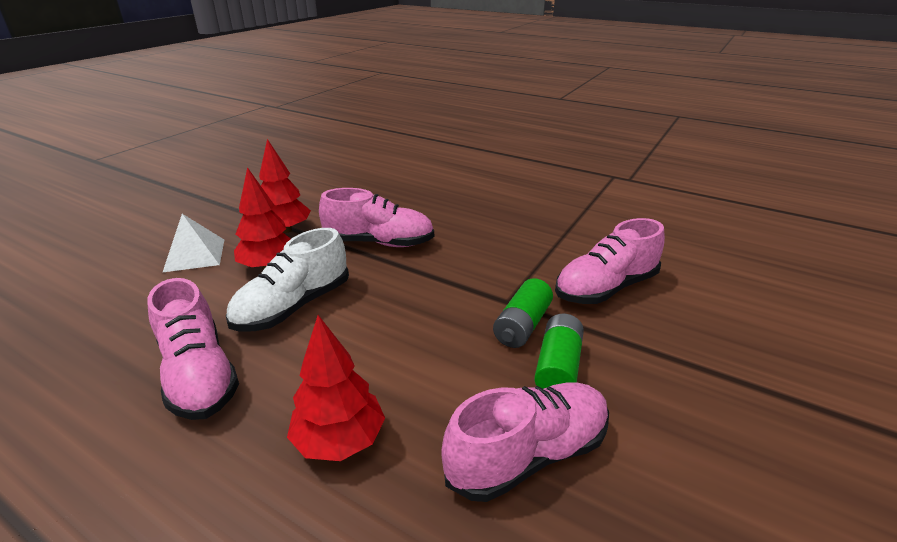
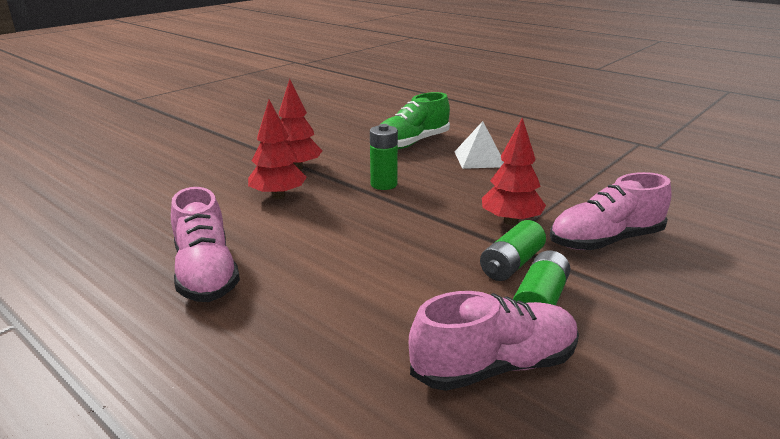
camera: 10 degrees right, 5 degrees down
(194, 255) = (213, 181): white pyramid -> white pyramid (479, 159)
(293, 306) = (296, 229): white shoe -> none
(339, 440) = (321, 335): red tree -> red tree (510, 221)
(379, 242) = (384, 184): pink shoe -> green battery
(400, 192) = (411, 143): none -> green shoe

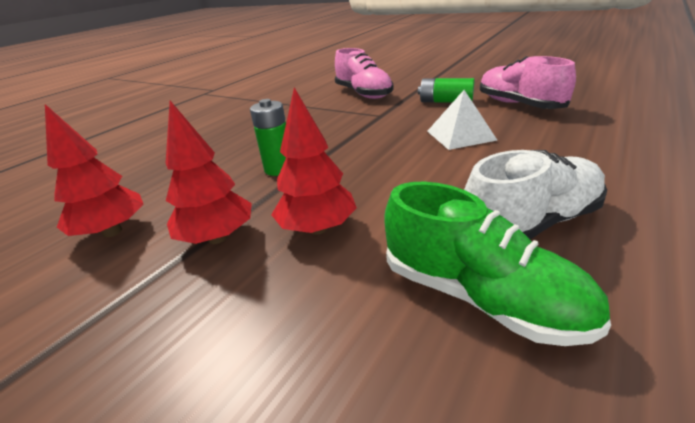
camera: 95 degrees left, 5 degrees up
(206, 273) = (531, 224): pink shoe -> white shoe
(411, 143) = (157, 172): green shoe -> green shoe (480, 297)
(479, 159) = (219, 136): white pyramid -> white pyramid (460, 135)
(510, 221) = (346, 115): red tree -> red tree (112, 232)
(511, 264) = (408, 110): green battery -> none

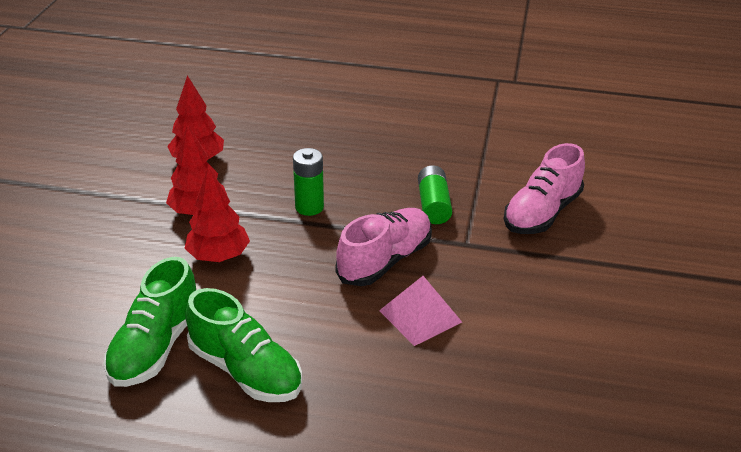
camera: 65 degrees right, 5 degrees up
(445, 101) = (534, 292): green battery -> green battery (433, 205)
(460, 135) = (420, 316): white pyramid -> pink pyramid
(519, 105) = (543, 362): pink shoe -> pink shoe (385, 260)
(531, 224) = (245, 370): white shoe -> green shoe

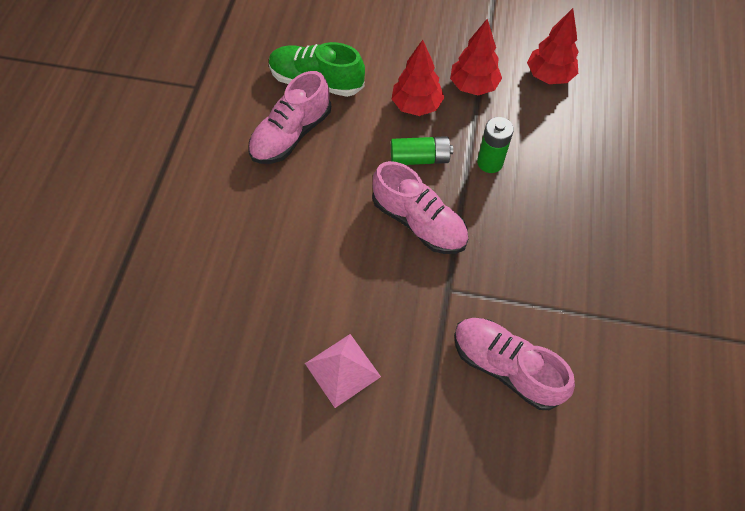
camera: 90 degrees right, 25 degrees up
(245, 370) = (291, 134): green shoe -> pink shoe
(420, 316) = (348, 247): pink pyramid -> pink pyramid (342, 369)
(433, 205) = (506, 264): green battery -> green battery (420, 158)

